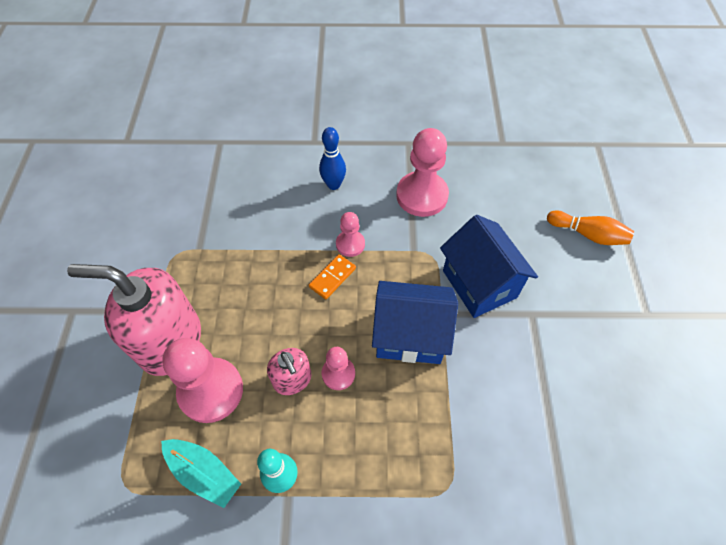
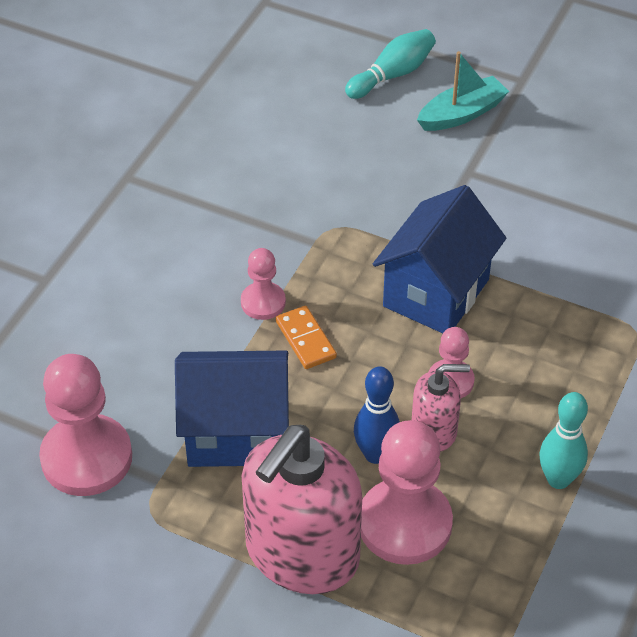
camera: 65 degrees left, 10 degrees down
(204, 473) = (515, 560): turquoise boat -> turquoise boat (462, 114)
(333, 185) = (146, 285): blue bowling pin -> blue bowling pin (375, 454)
(422, 195) = (231, 199): pink pawn -> pink pawn (86, 458)
(479, 284) = (402, 200): blue house -> blue house (236, 434)
(588, 234) = (392, 75): orange bowling pin -> turquoise bowling pin

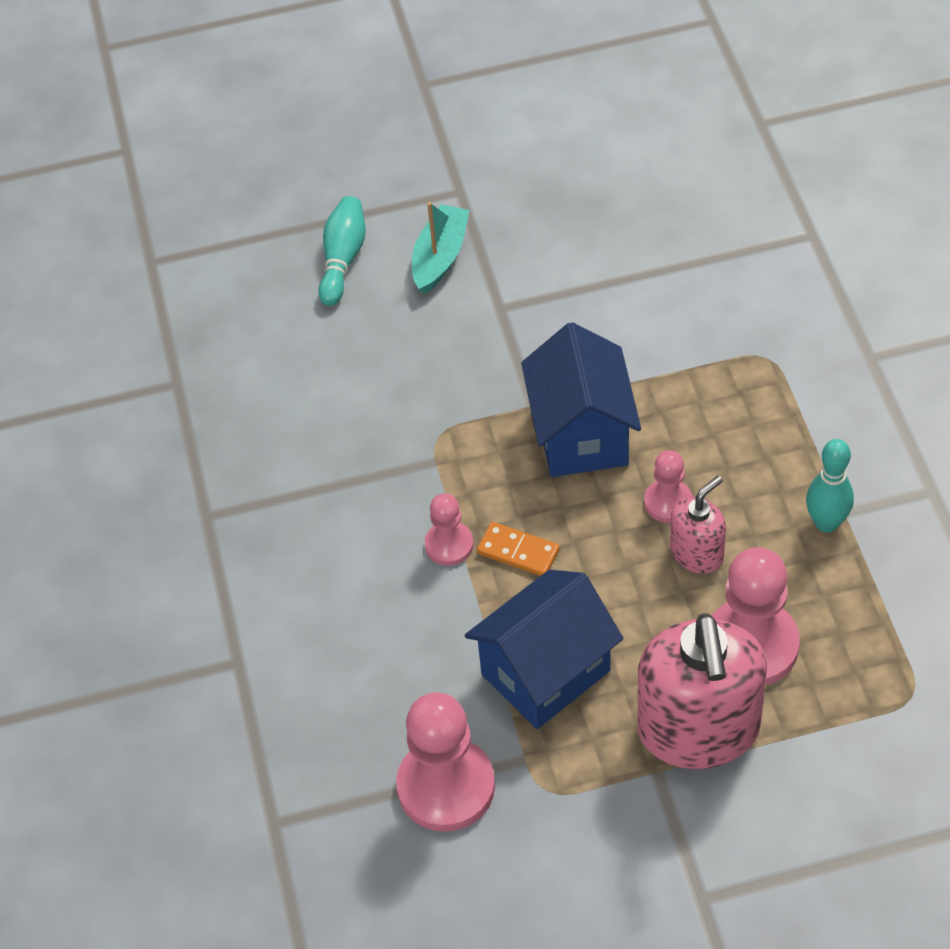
camera: 35 degrees left, 5 degrees up
(375, 454) = (672, 606): blue bowling pin -> none

